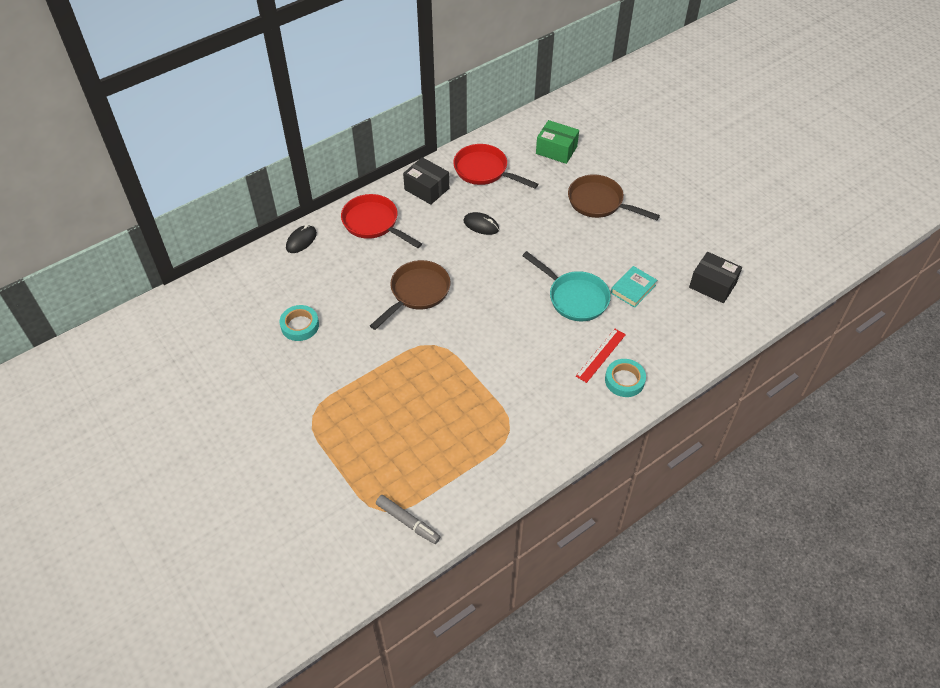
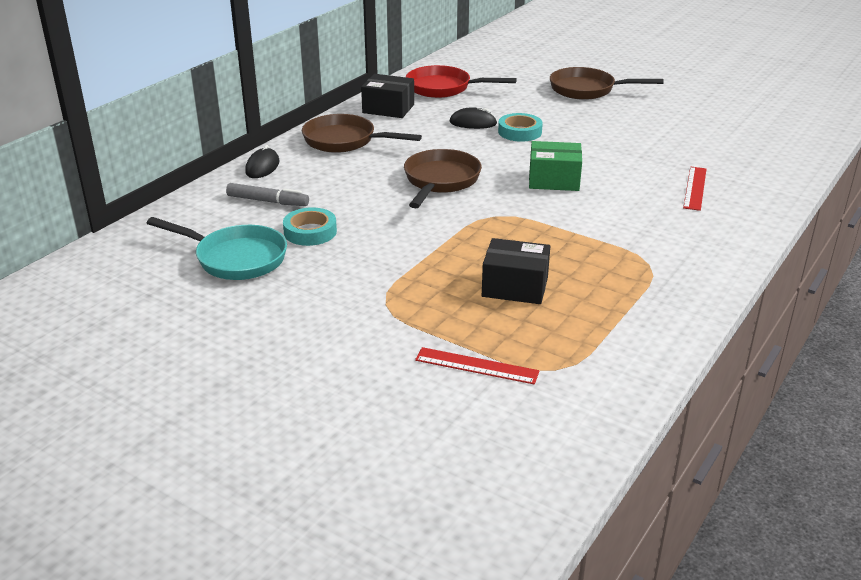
camera: 20 degrees left, 20 degrees down
(337, 492) = (476, 366): none -> red ruler
(374, 223) = (345, 141): red pan -> brown pan
(408, 522) = (596, 372): grey marker -> grey marker (268, 201)
(556, 150) = (509, 65): green box -> green box (554, 180)
(574, 297) = (624, 154): turquoise pan -> turquoise pan (235, 258)
(624, 380) = (739, 201): turquoise tape -> turquoise tape (520, 132)
(633, 289) = (680, 138): turquoise book -> none
(712, 285) = (758, 122): black box -> black box (515, 287)

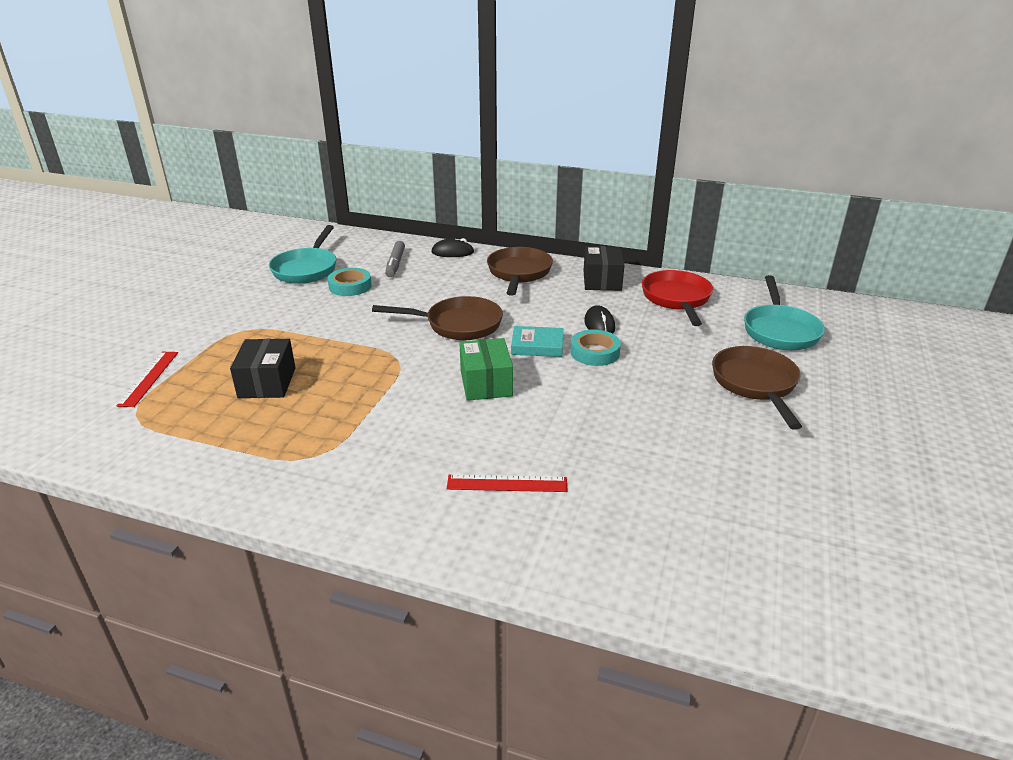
camera: 75 degrees right, 0 degrees up
(498, 152) = (537, 346): none -> turquoise book
(514, 67) = (779, 330): none -> turquoise pan

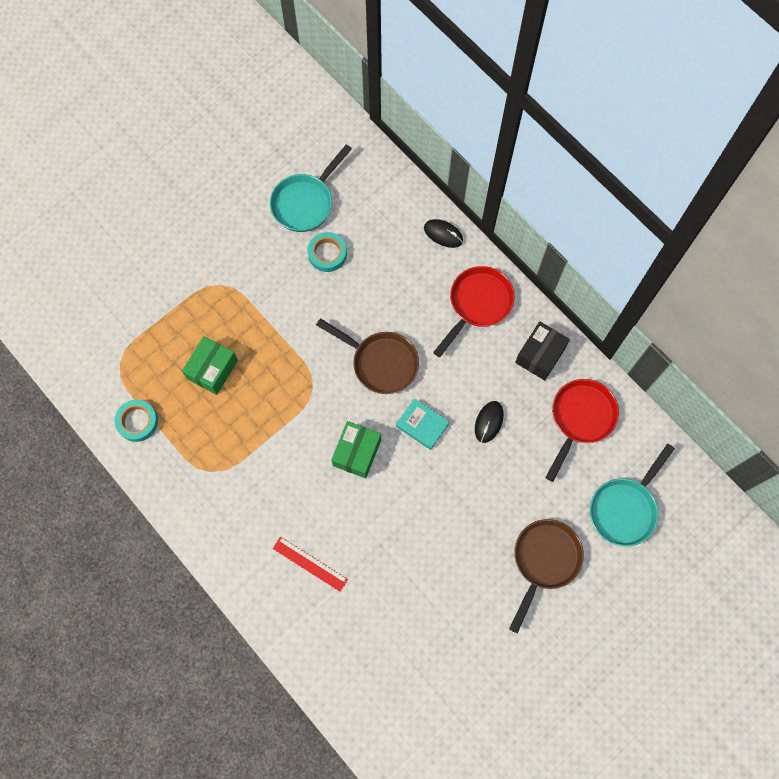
camera: 30 degrees right, 40 degrees up
(149, 378) = (138, 320): red ruler -> none
(267, 382) = (212, 369): black box -> green box
(395, 264) = (383, 231): grey marker -> none
(519, 273) = (477, 304): brown pan -> red pan
(594, 352) = (458, 457): turquoise tape -> turquoise tape (137, 421)

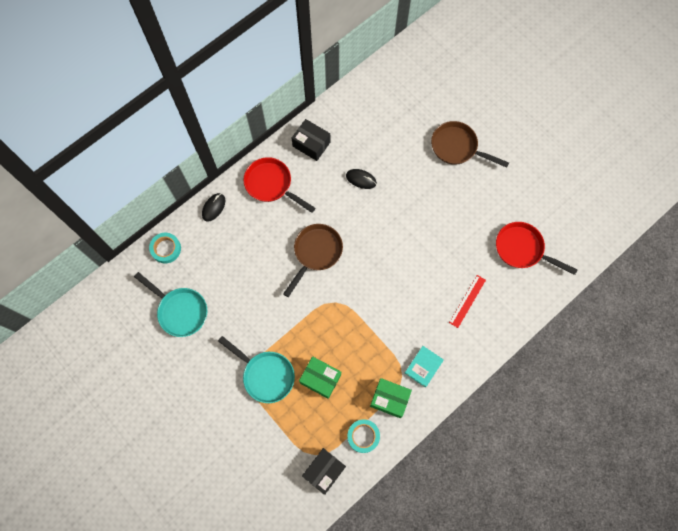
camera: 90 degrees left, 0 degrees up
(99, 375) = (324, 471): none -> black box
(327, 254) = (226, 293): turquoise tape -> turquoise tape (166, 249)
(357, 452) = (385, 269): green box -> green box (389, 399)
(422, 425) = (364, 224): turquoise book -> turquoise book (423, 367)
(580, 419) = (358, 120): red pan -> red pan (522, 249)
(625, 508) = (420, 97): turquoise pan -> turquoise pan (265, 375)

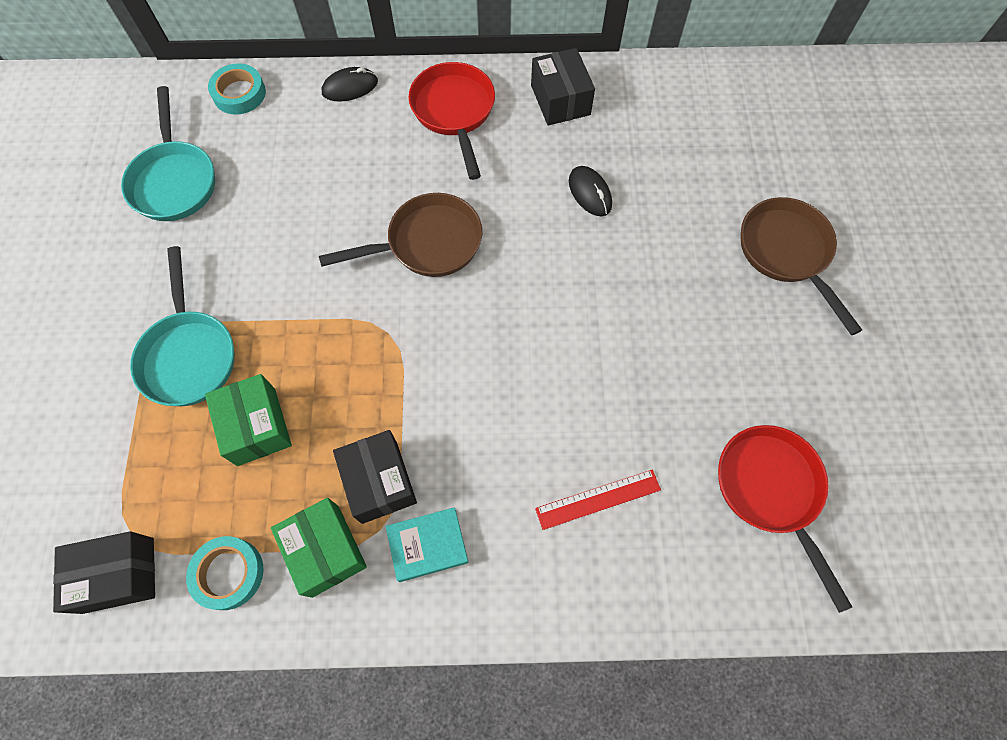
camera: 40 degrees right, 5 degrees down
(386, 359) = (379, 482): none -> black box

